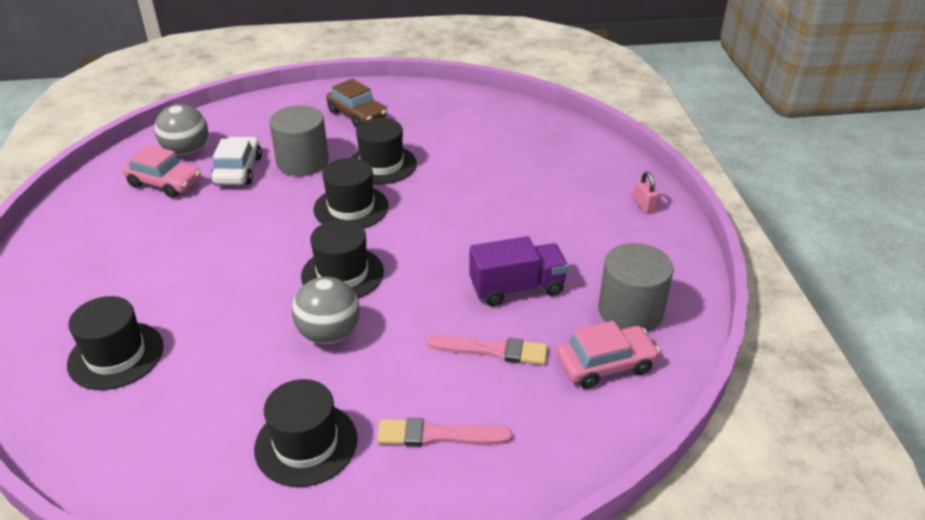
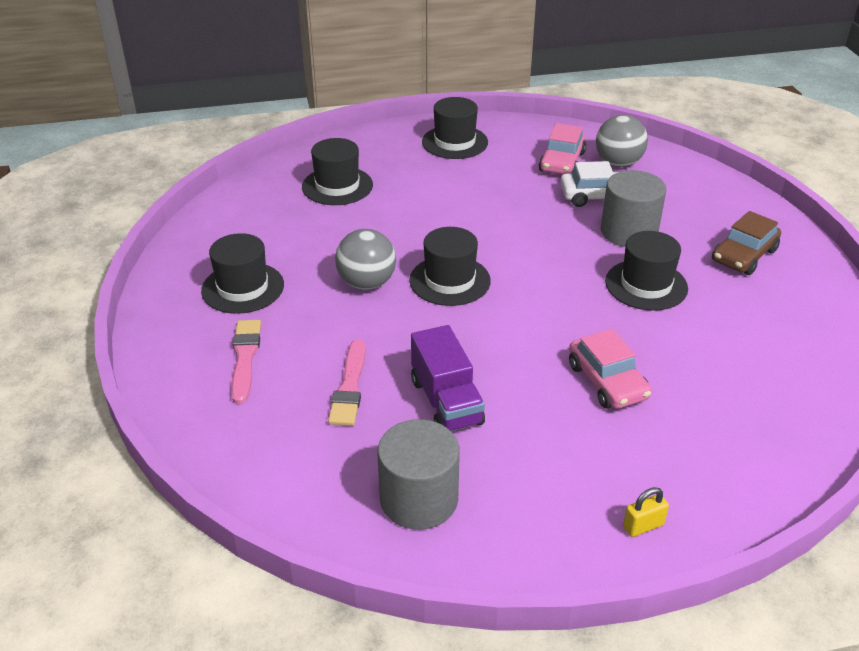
camera: 85 degrees right, 0 degrees up
(351, 208) = (557, 273): black hat -> black hat (455, 142)
(605, 364) = (331, 473): pink car -> pink car (607, 381)
(644, 205) = (643, 526): pink padlock -> yellow padlock

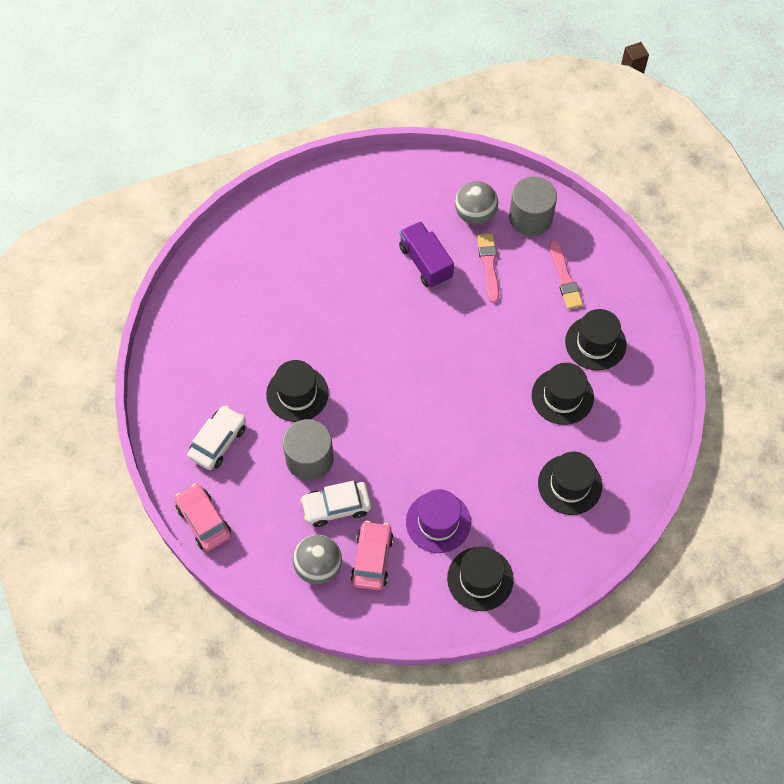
camera: 170 degrees right, 25 degrees up
(367, 283) = (506, 362): grey ball -> grey ball (475, 214)
(419, 499) = (427, 195): grey cylinder -> grey cylinder (530, 218)
(450, 280) = (445, 375): black hat -> black hat (562, 396)
(488, 177) = (438, 522): none -> purple hat
(607, 381) = (325, 294): pink car -> pink car (204, 521)
(643, 526) = (305, 197): yellow padlock -> none
(744, 256) = (218, 441): brown car -> white car

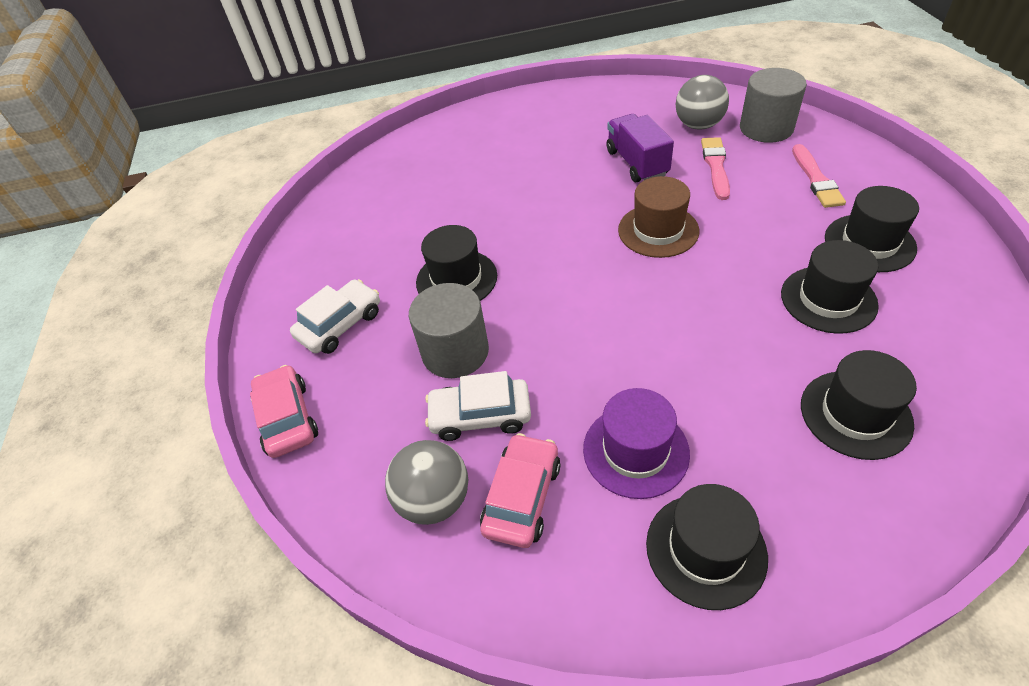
camera: 15 degrees right, 15 degrees down
(445, 337) = (658, 230): none -> brown hat

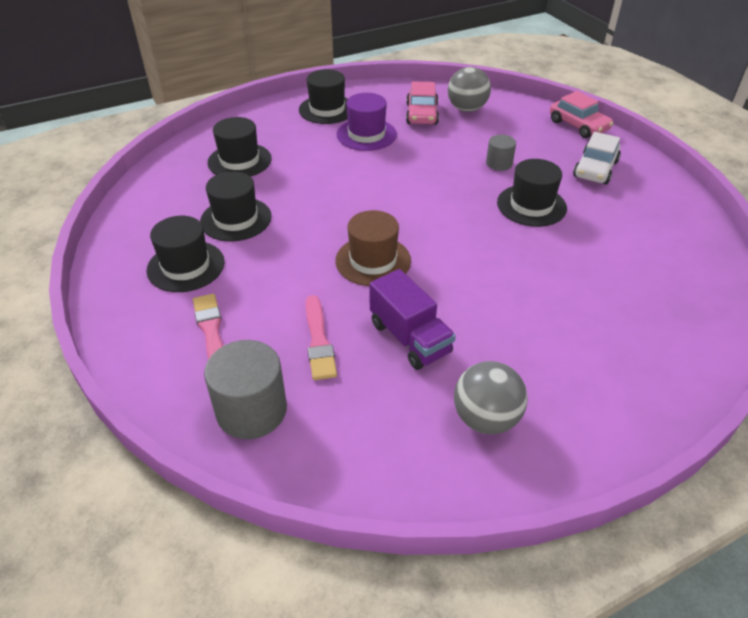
camera: 160 degrees right, 5 degrees down
(455, 352) = (499, 163): grey cylinder -> grey cylinder, size x0.55
(480, 416) = (462, 138): white car -> none
(698, 125) = (341, 409): grey ball -> grey ball (486, 418)

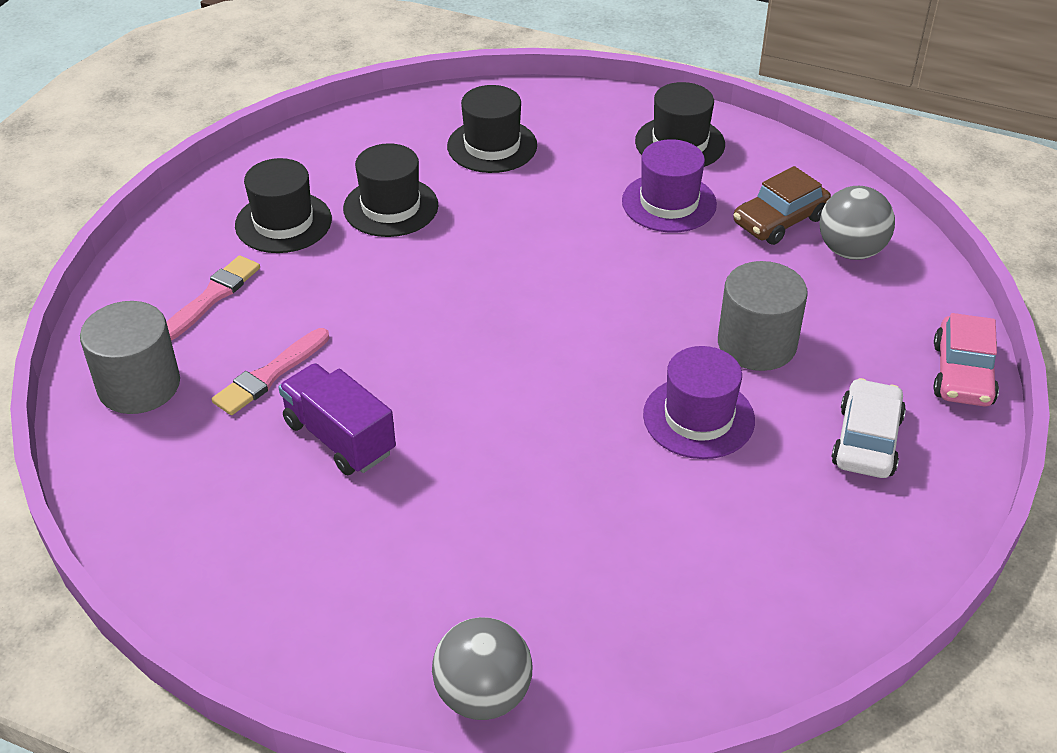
camera: 50 degrees right, 0 degrees up
(373, 260) = (434, 342): brown hat -> none
(409, 338) = (339, 438): purple truck -> purple truck turned 120 degrees clockwise
(422, 114) = (779, 220): pink car -> brown car
(486, 418) = (276, 557): grey ball -> grey ball (483, 695)
(499, 163) = (757, 344): grey cylinder -> grey cylinder, size x1.81
(531, 205) = (698, 417): black hat -> purple hat
(595, 169) = (866, 440): white car -> white car turned 120 degrees clockwise

